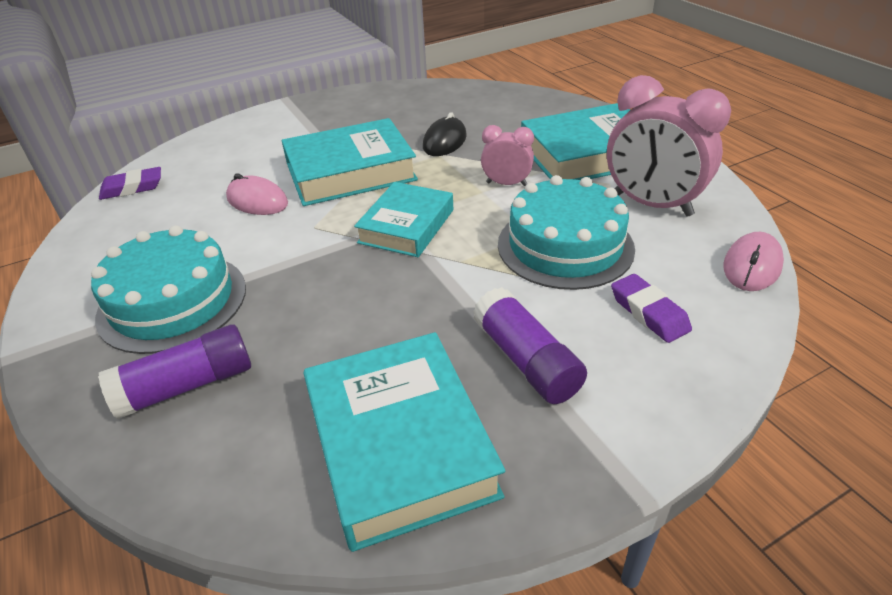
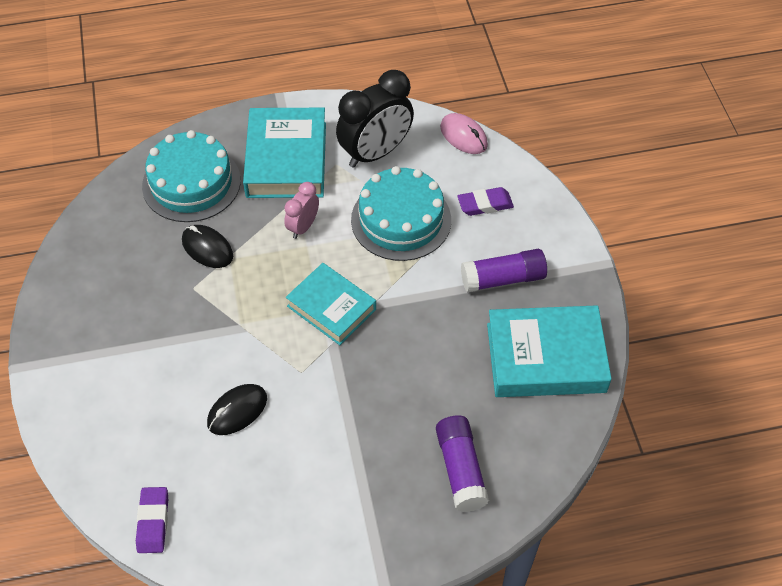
camera: 75 degrees left, 15 degrees up
(172, 301) = (362, 480): turquoise cake -> turquoise cake (191, 183)
(257, 201) = (237, 411): pink mouse -> black mouse
(350, 171) = (223, 331): turquoise book -> none
(651, 205) = (375, 153): pink clock -> black clock

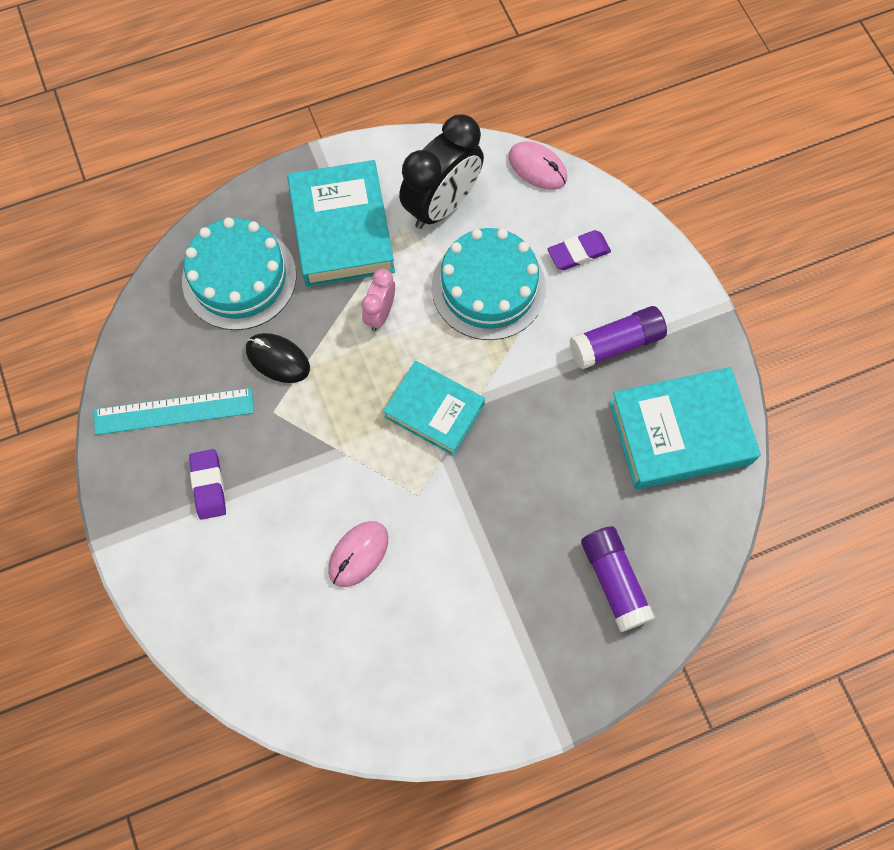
camera: 10 degrees left, 15 degrees up
(109, 275) = (174, 411): none -> turquoise ruler
(153, 522) = (297, 701): purple eraser -> purple eraser (209, 485)
(237, 411) = (358, 554): black mouse -> pink mouse

